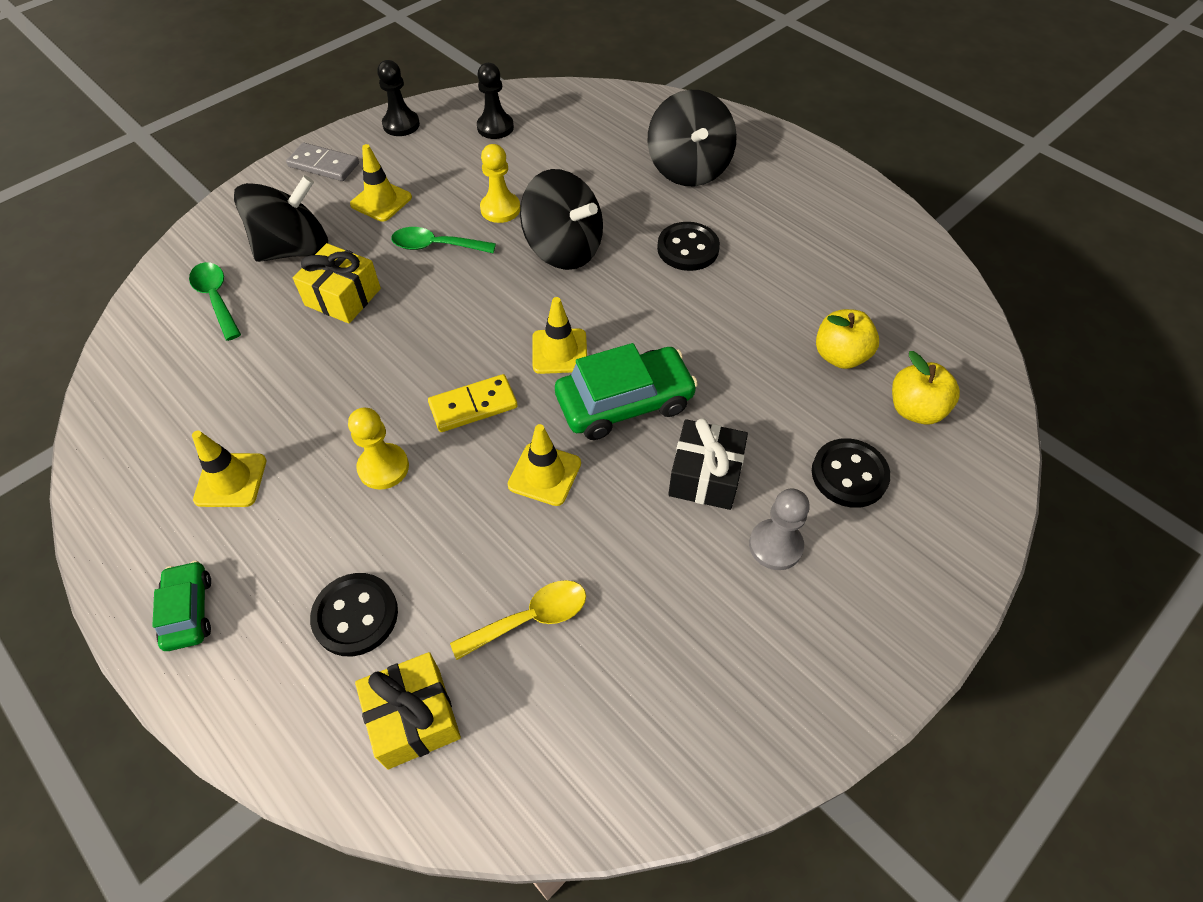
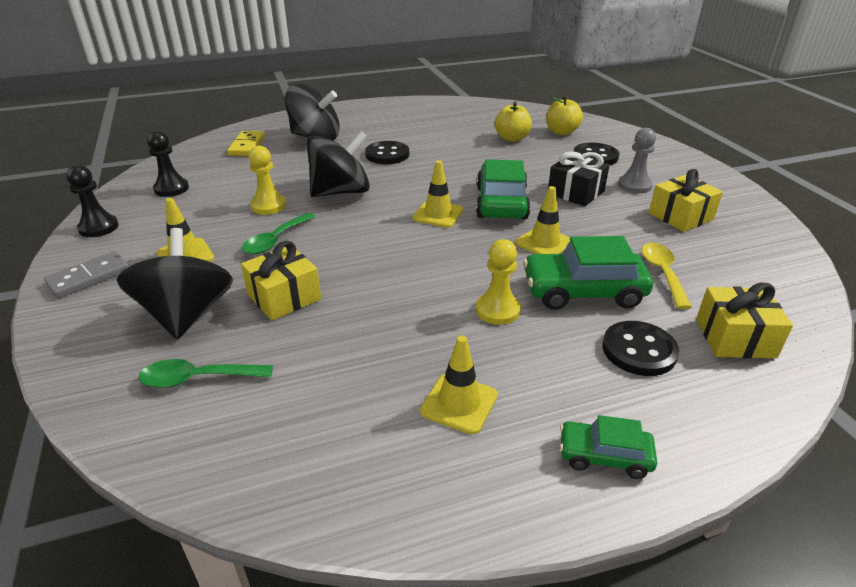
camera: 65 degrees left, 20 degrees down
(451, 539) = (583, 291): none -> green car
(473, 405) = (462, 257): yellow domino -> yellow domino (247, 146)
(706, 622) = (680, 216): none -> yellow gift

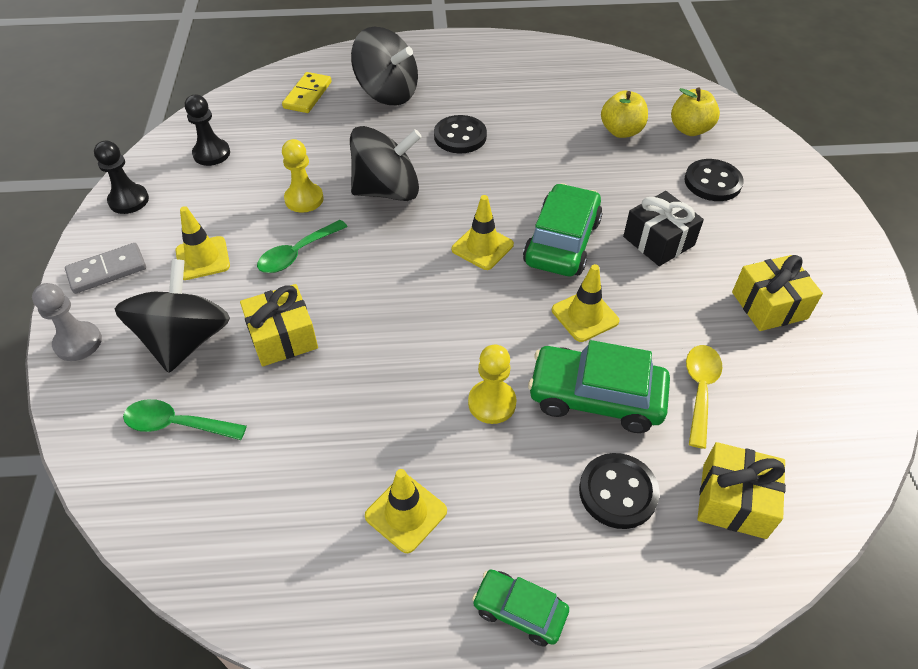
camera: 15 degrees right, 15 degrees up
(634, 186) = (737, 242): grey pawn -> grey pawn (78, 343)

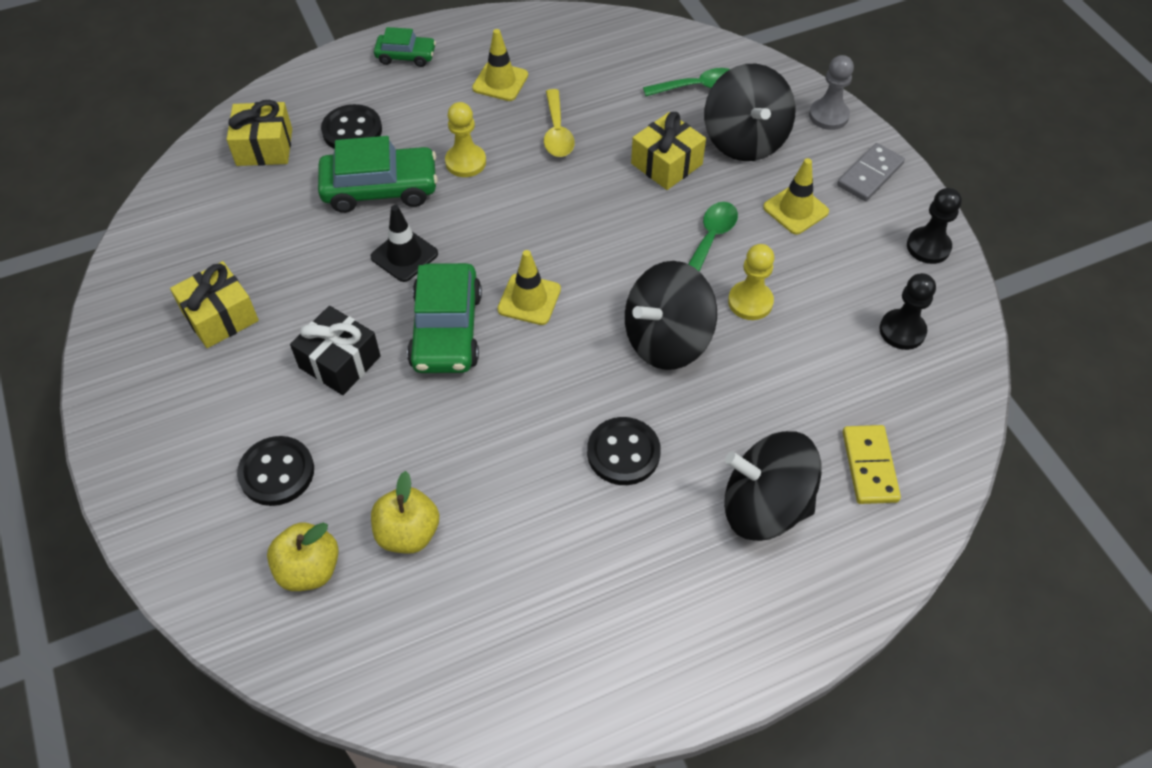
camera: 160 degrees right, 5 degrees up
(585, 316) = (404, 255): yellow traffic cone -> black traffic cone
(700, 390) = (291, 218): yellow spoon -> yellow spoon (557, 132)

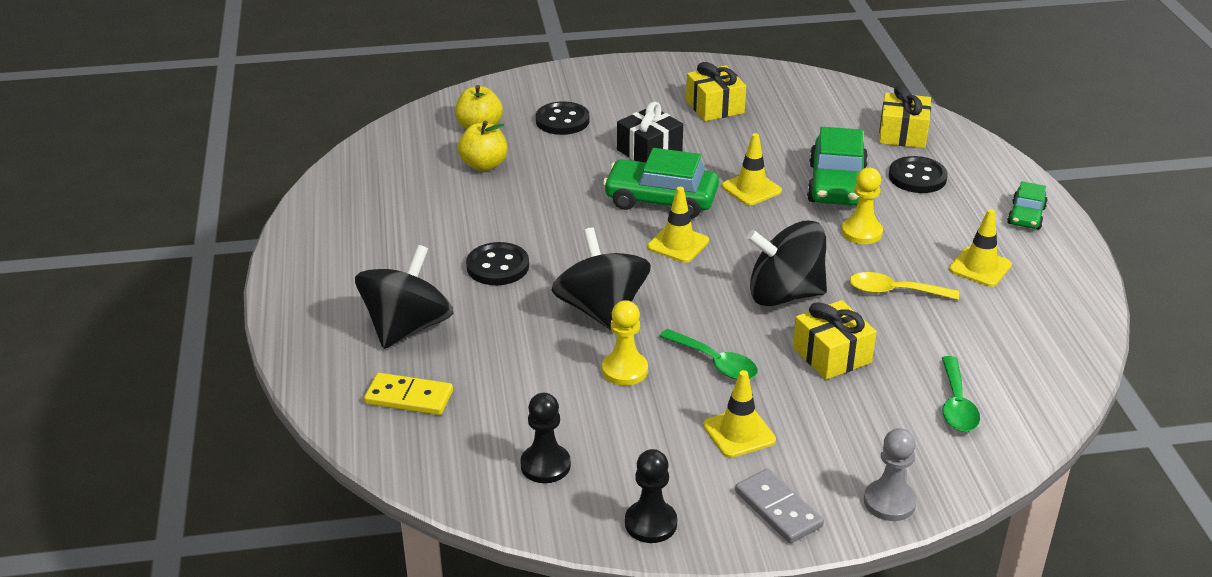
camera: 105 degrees right, 20 degrees down
(404, 255) = (751, 189): black traffic cone -> yellow traffic cone
(744, 140) = (858, 420): black spinning top -> black spinning top (784, 294)

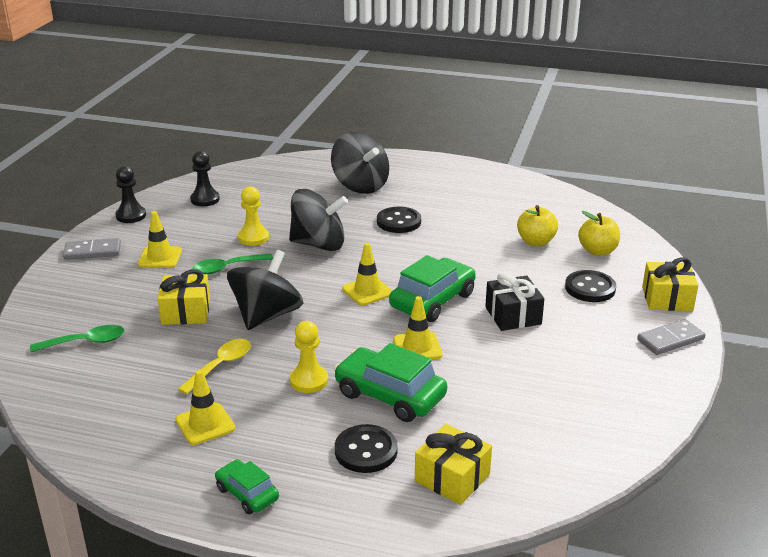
camera: 115 degrees right, 5 degrees down
(409, 397) = (298, 176): yellow domino -> none
(621, 74) = (670, 340): none -> grey domino
(715, 107) = (576, 373): yellow gift -> yellow gift (667, 299)
(889, 502) = (50, 286): grey pawn -> none
(956, 404) = (86, 342): green spoon -> green spoon turned 135 degrees clockwise

